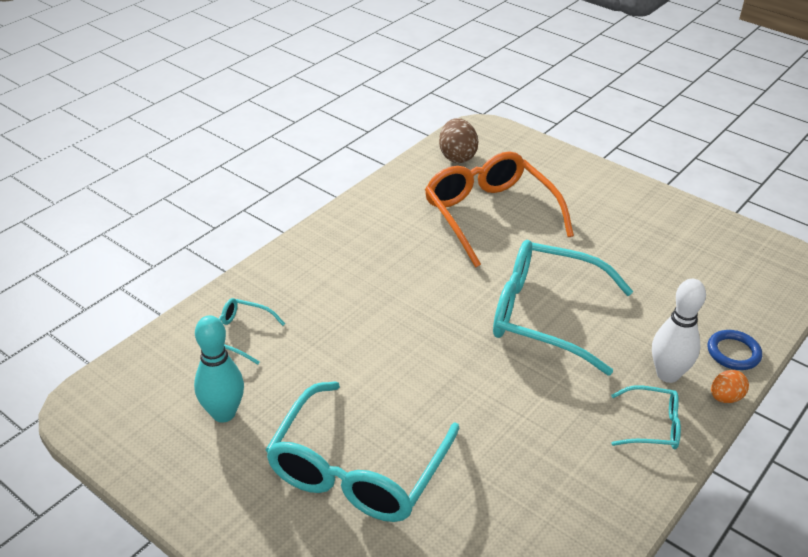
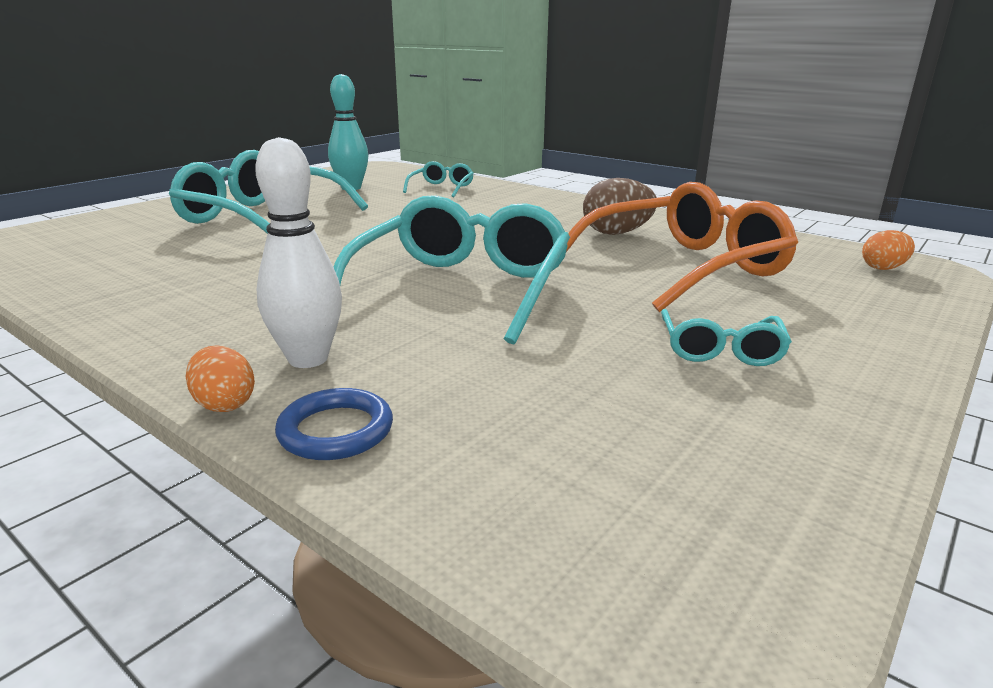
camera: 90 degrees right, 15 degrees down
(457, 156) = (821, 254): brown egg -> brown egg (616, 233)
(482, 143) = (883, 268): none -> orange egg
(652, 426) = (211, 337): turquoise glasses -> turquoise glasses (720, 349)

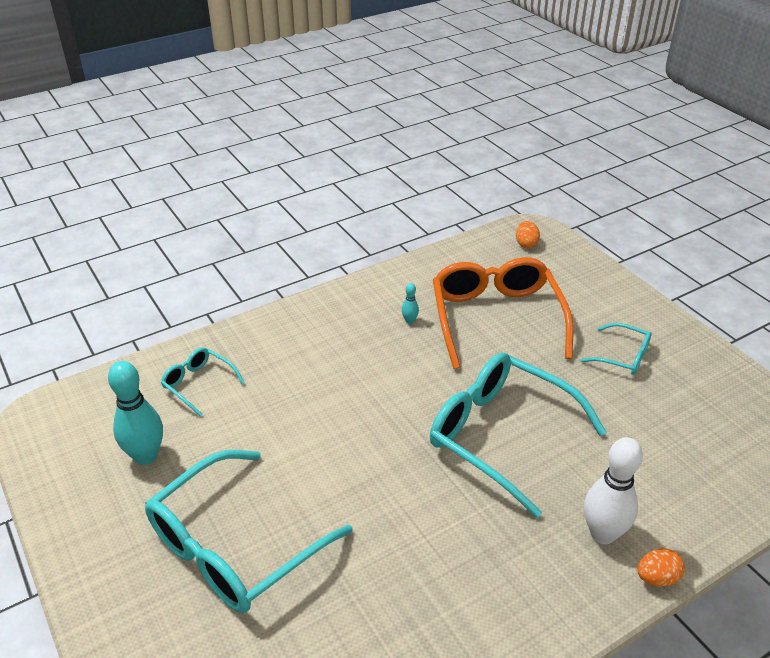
camera: 70 degrees left, 15 degrees up
(336, 430) = (691, 529): blue ring -> none
(616, 233) = (409, 321): brown egg -> turquoise bowling pin

